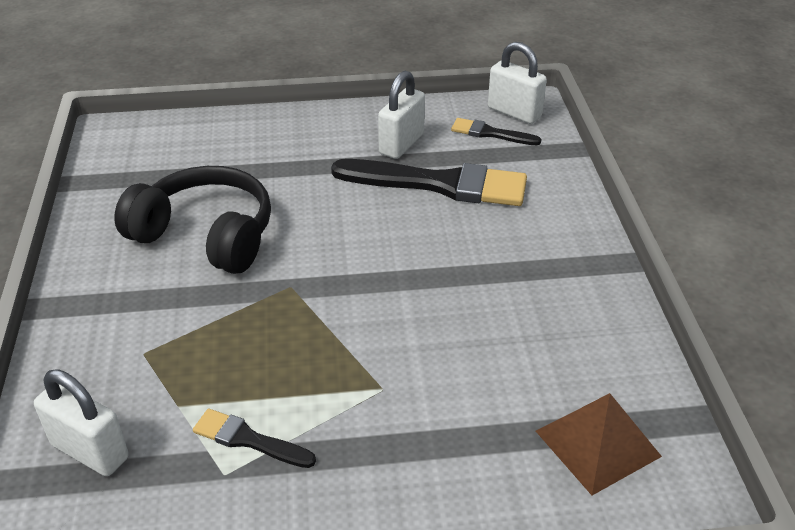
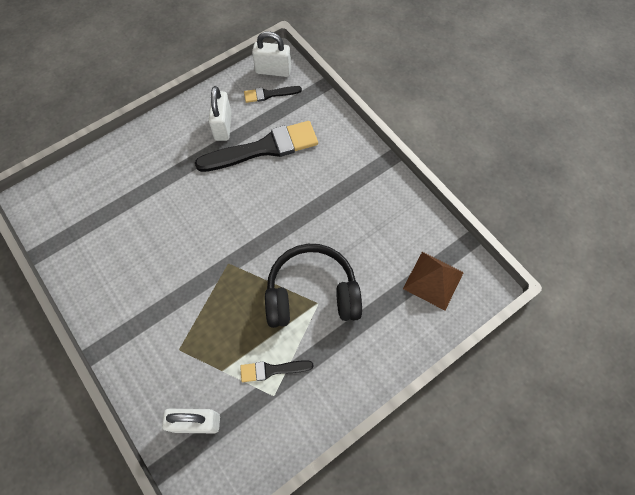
camera: 30 degrees left, 25 degrees up
(206, 235) = (154, 252): black headphones -> black headphones (312, 294)

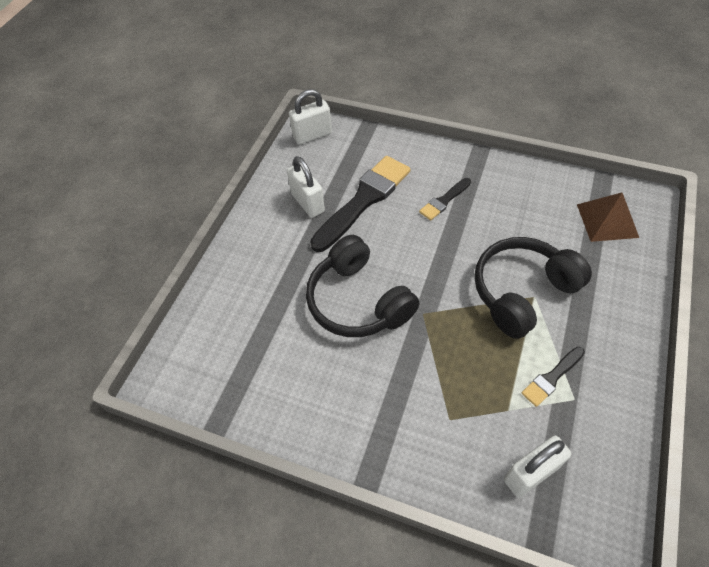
camera: 30 degrees left, 10 degrees down
(193, 225) = (358, 301): none -> black headphones
(269, 94) = (327, 155): black brush -> black brush (444, 200)

